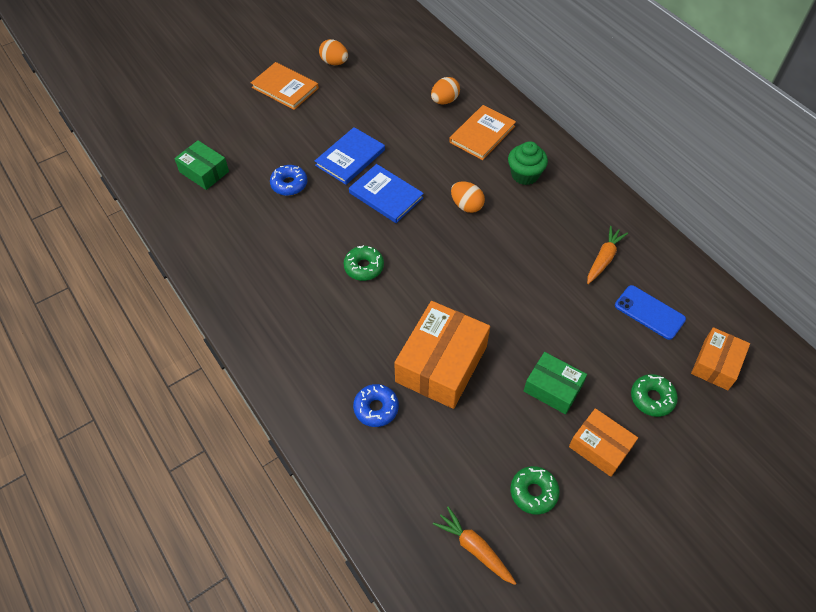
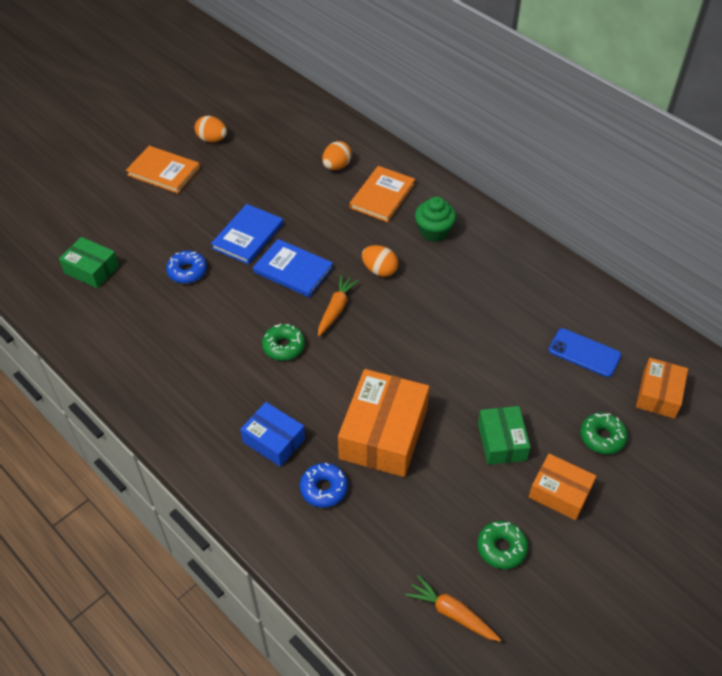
camera: 10 degrees left, 5 degrees down
(338, 355) = (274, 440): none -> blue box
(553, 388) = (502, 441): green box -> green box turned 60 degrees clockwise
(603, 259) = (529, 306): orange carrot -> orange carrot (336, 309)

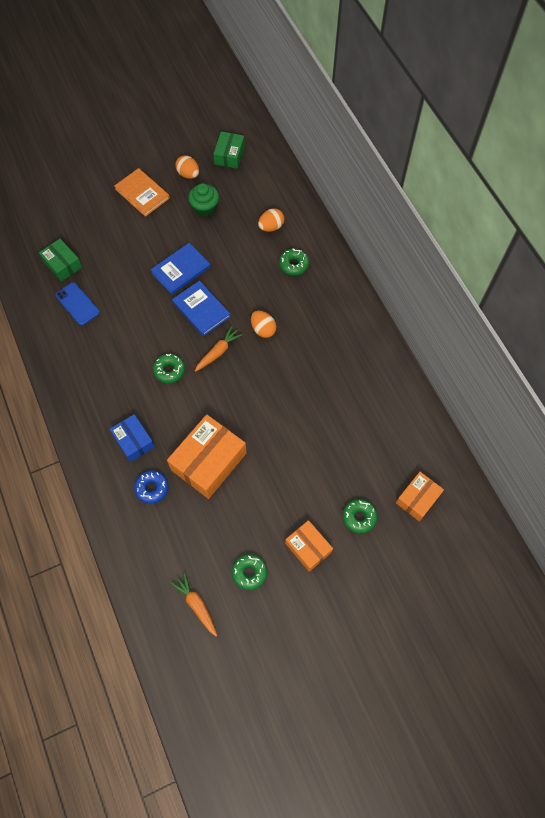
camera: 20 degrees right, 15 degrees up
(187, 271) = (127, 287): blue donut -> none
(382, 196) = (294, 264): orange book -> green donut
(434, 231) = (318, 308): green cupcake -> green cupcake (205, 208)
(502, 441) = (287, 496): green box -> green box (229, 155)
(584, 353) = (380, 447): blue phone -> blue phone (77, 304)

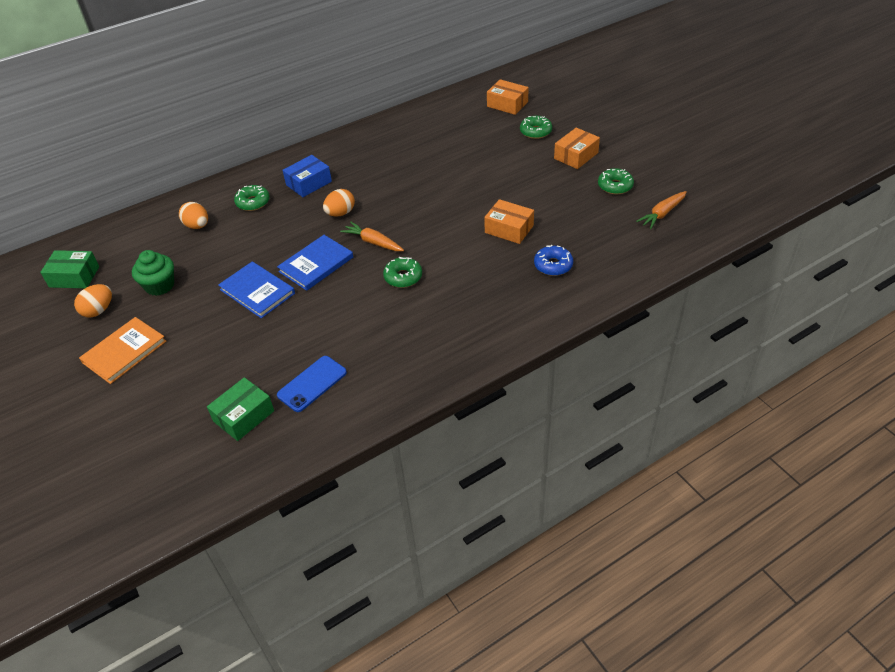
camera: 95 degrees left, 20 degrees down
(133, 441) = (501, 290): blue box -> blue box (309, 183)
(208, 461) = (509, 229): orange box -> orange box, size x0.58

